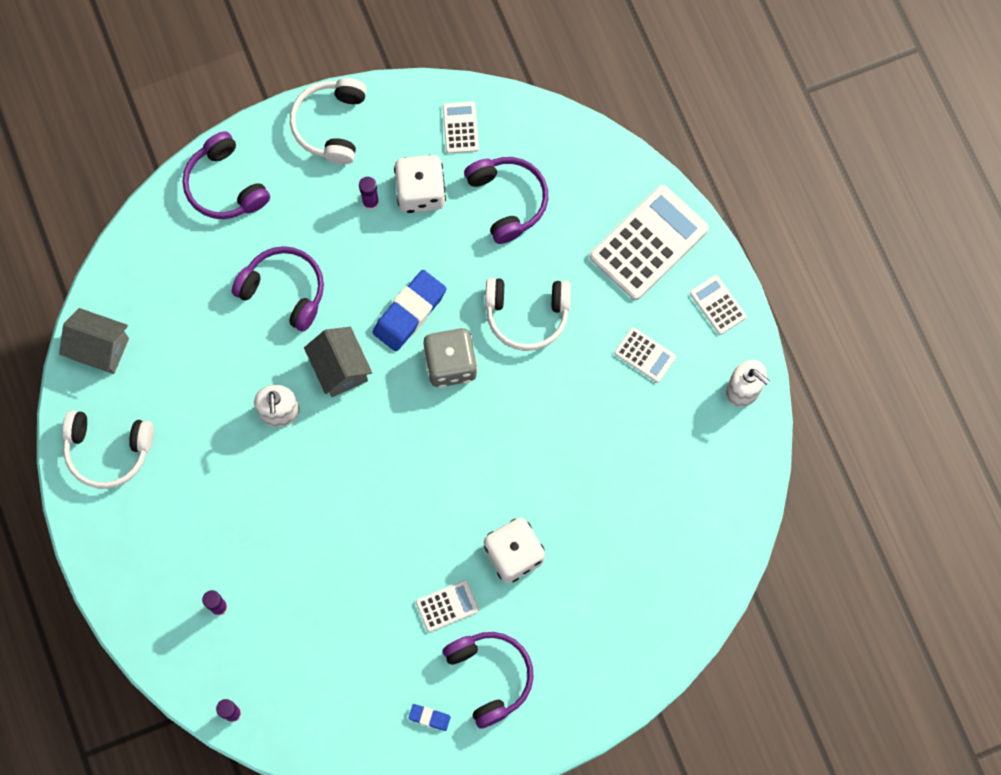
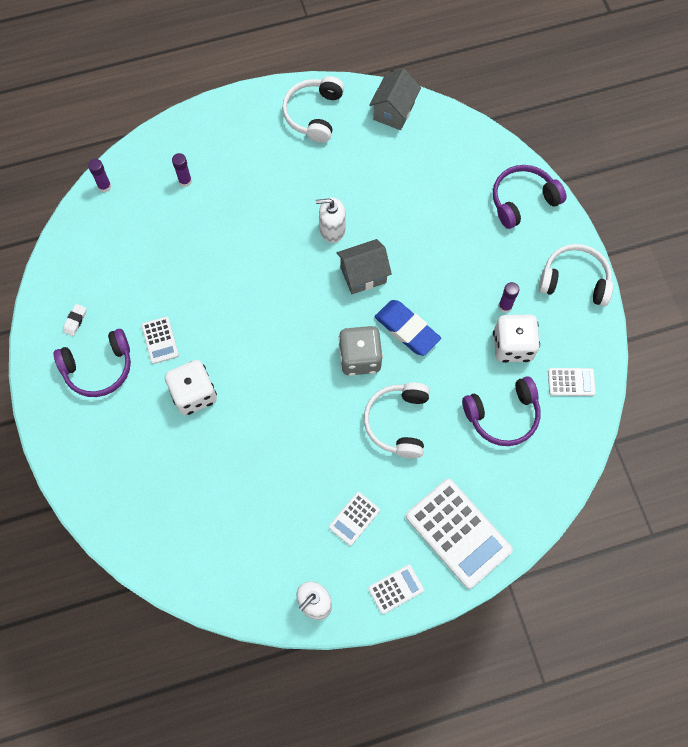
camera: 95 degrees right, 5 degrees down
(284, 290) = (432, 238): purple headphones -> none
(429, 717) = (75, 321): blue eraser -> white eraser

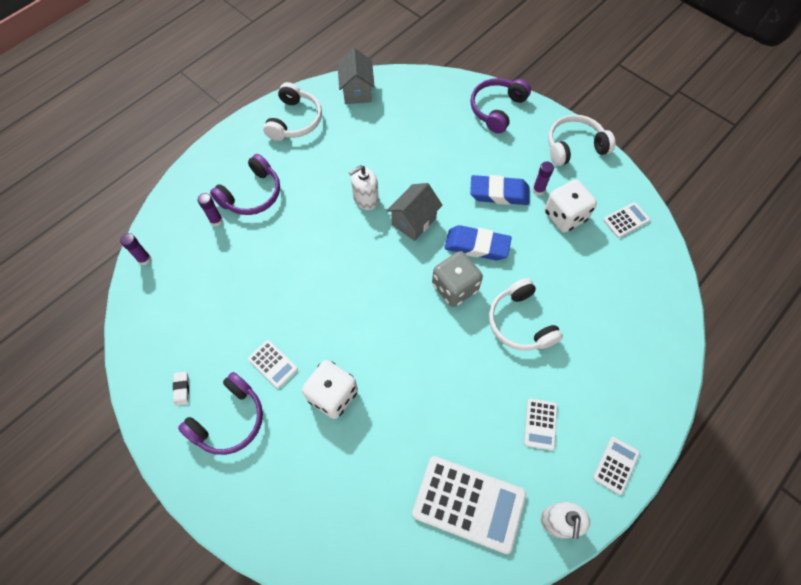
camera: 30 degrees left, 5 degrees down
(314, 114) = (295, 121): white headphones -> white headphones turned 150 degrees counterclockwise
(458, 533) = (630, 386): white calculator -> white calculator (469, 503)
(463, 289) = (499, 193): none -> blue eraser
(503, 415) = (595, 272): purple headphones -> purple headphones (252, 194)

